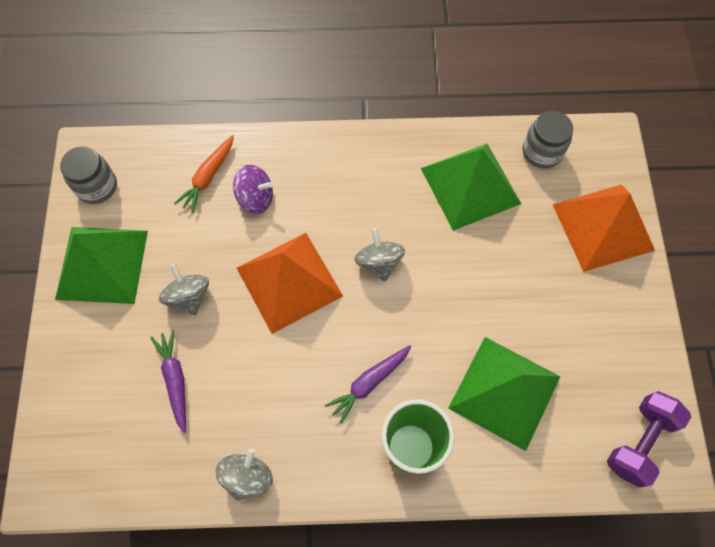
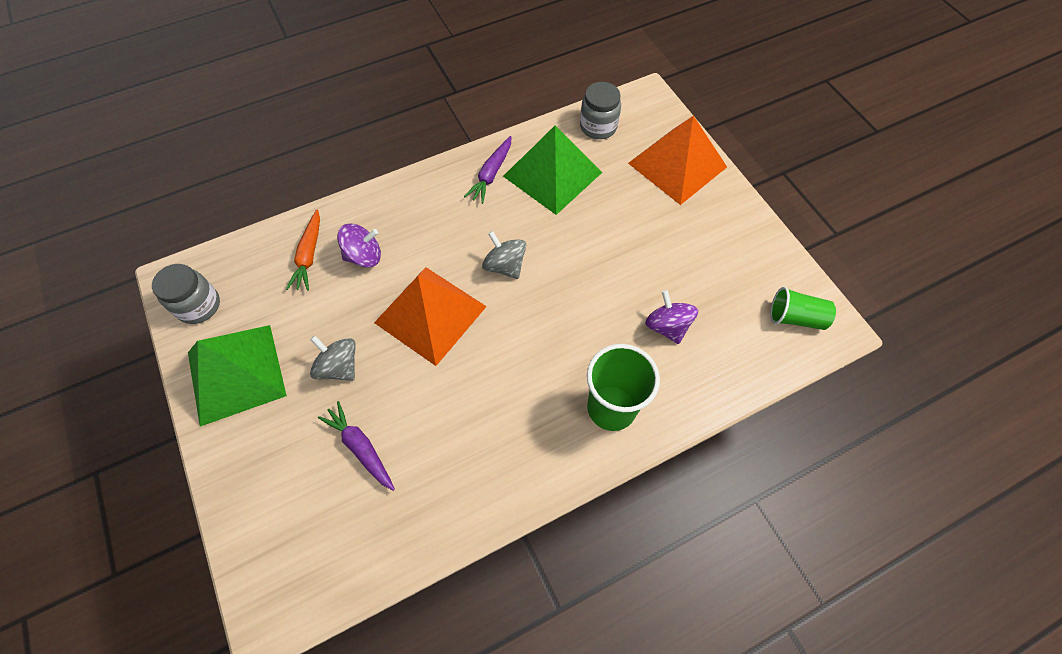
camera: 25 degrees left, 5 degrees down
(247, 477) = (474, 503): grey spinning top -> none
(369, 383) = (547, 370): purple carrot -> purple carrot (491, 174)
(504, 392) = (667, 326): green pyramid -> purple spinning top
(639, 441) = (795, 317): purple dumbbell -> green cup

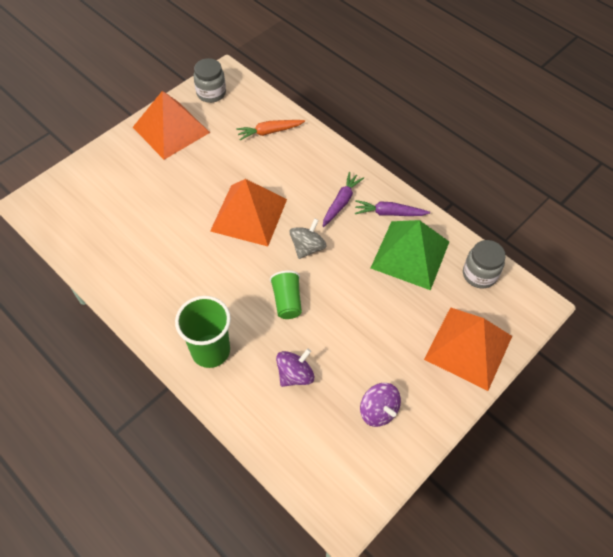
camera: 70 degrees right, 5 degrees down
(236, 373) = (171, 129): green pyramid -> orange pyramid
(339, 367) = (192, 178): grey spinning top -> none
(361, 447) = (139, 210): purple carrot -> purple carrot (341, 202)
(364, 256) = (281, 161): purple spinning top -> purple spinning top (378, 411)
(795, 317) = (342, 480): green cup -> green cup (287, 301)

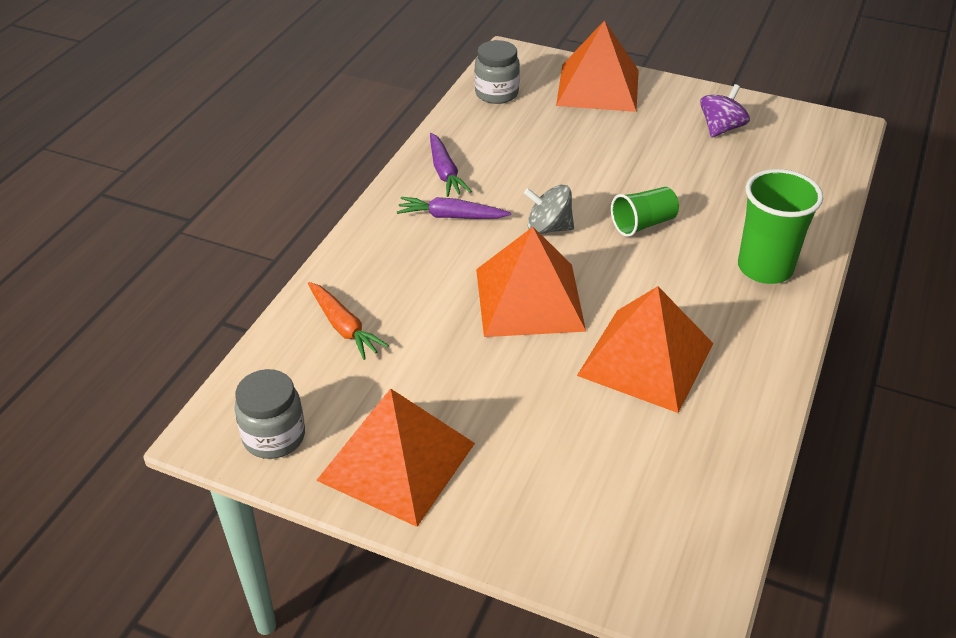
camera: 110 degrees left, 15 degrees down
(174, 249) = (646, 359): none -> orange pyramid
(295, 375) = (733, 193): purple spinning top -> none
(410, 254) = (501, 144): green pyramid -> none

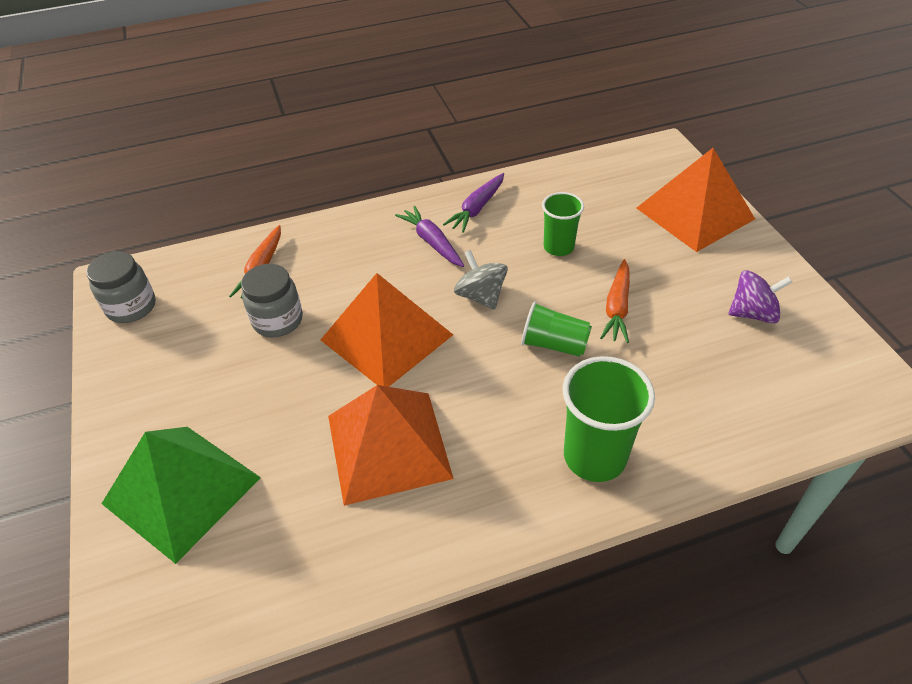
camera: 50 degrees right, 5 degrees up
(396, 461) = (154, 376): orange pyramid -> none
(496, 93) = (604, 172): grey jar -> grey jar (278, 320)
(547, 162) = (558, 247): none -> green cup
(560, 502) = (181, 490): none -> green pyramid
(644, 176) = (617, 307): none -> orange carrot

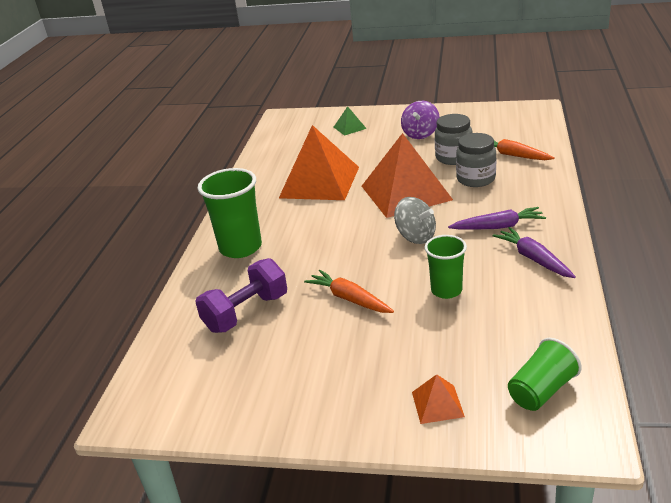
camera: 120 degrees right, 15 degrees down
(131, 307) = (503, 115): grey jar -> grey jar (476, 179)
(181, 490) = (349, 127): green pyramid -> green pyramid, size x0.42
(480, 296) = (416, 236): grey spinning top -> grey spinning top turned 45 degrees clockwise
(554, 344) = (340, 257): green cup -> green cup (541, 390)
(694, 213) = (437, 404): orange pyramid -> orange pyramid, size x0.42
(699, 381) = (246, 313): none -> purple dumbbell
(752, 313) = (276, 375): purple spinning top -> purple spinning top (420, 134)

